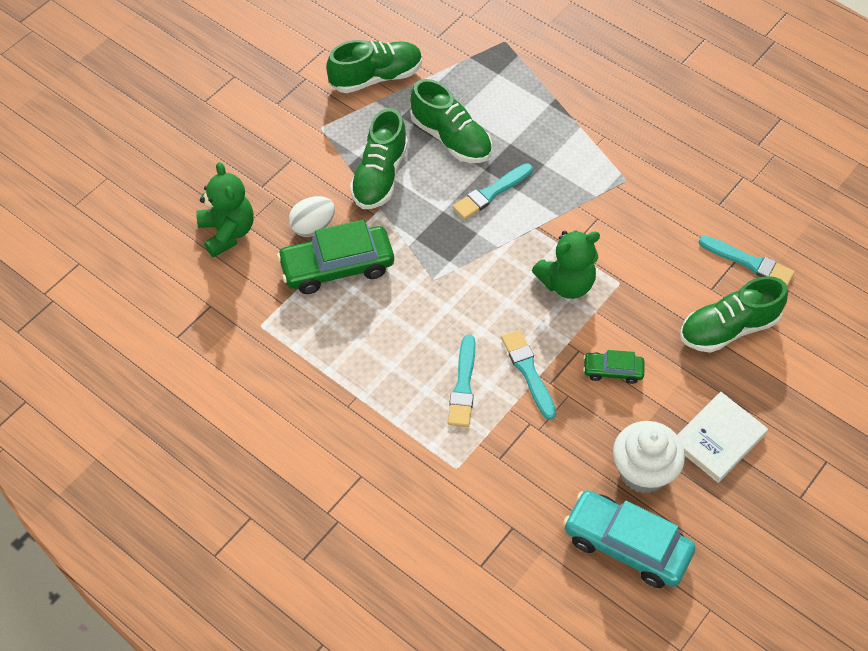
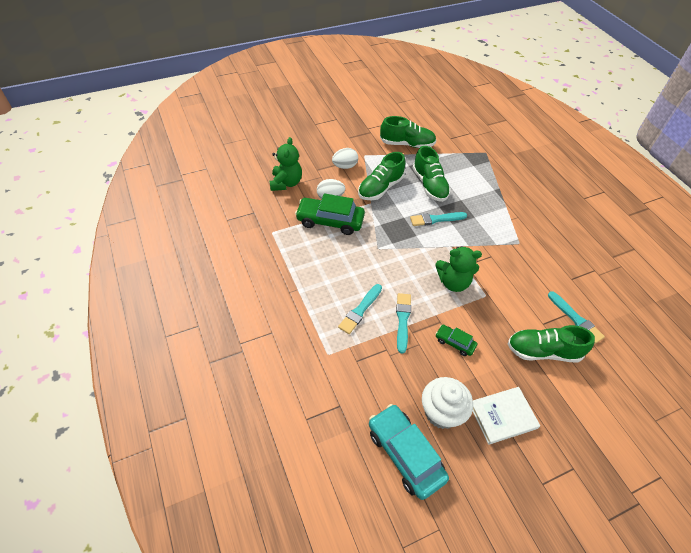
camera: 25 degrees right, 5 degrees down
(302, 161) = (345, 166): none -> white egg

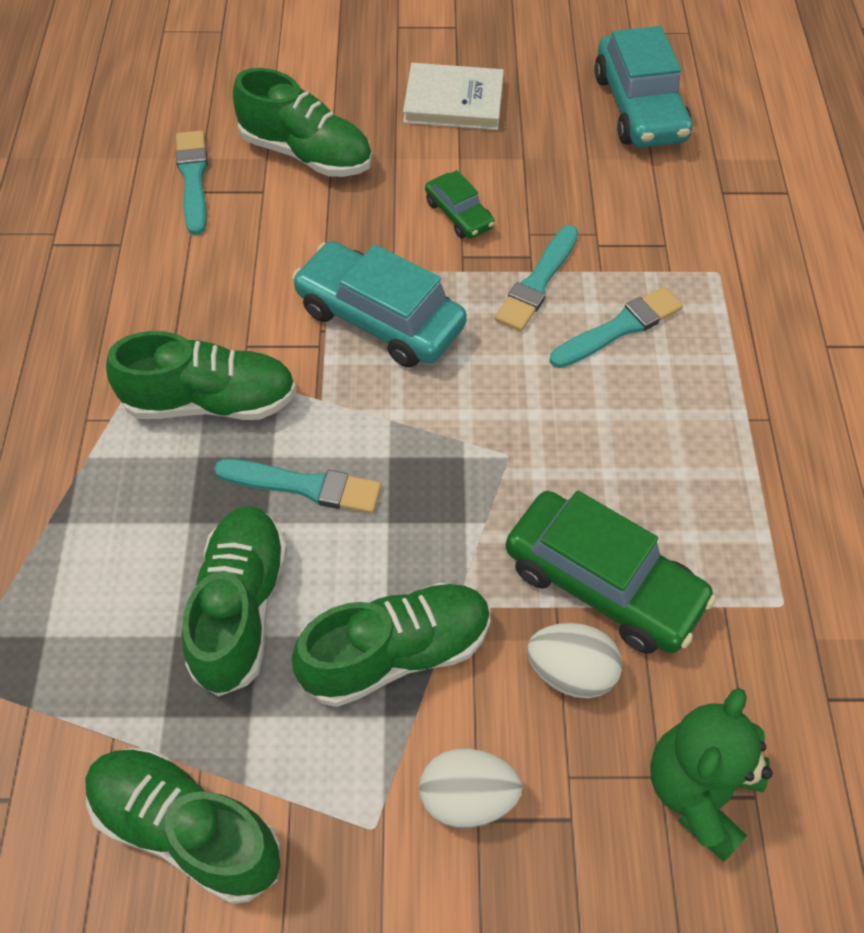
camera: 155 degrees left, 5 degrees up
(441, 412) = (550, 134): white cupcake -> none
(453, 282) = (379, 318): green teddy bear -> turquoise car
(485, 234) = (210, 402): none -> green shoe

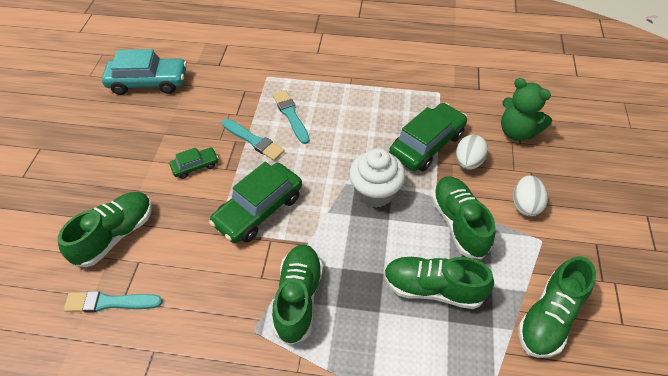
camera: 80 degrees left, 5 degrees down
(304, 486) = (363, 254): turquoise brush -> none
(379, 318) = (259, 210): turquoise car -> green car
(450, 494) = (375, 192): none -> white cupcake
(453, 101) = (105, 157): white book -> none

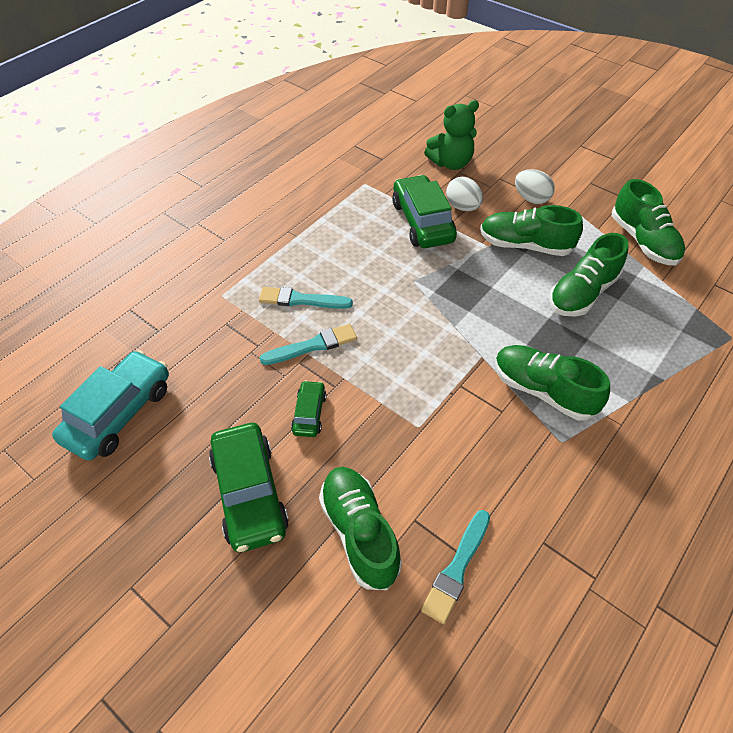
camera: 60 degrees left, 0 degrees up
(259, 210) = (415, 379): green car -> green car (250, 493)
(375, 192) = (454, 282): white cupcake -> none

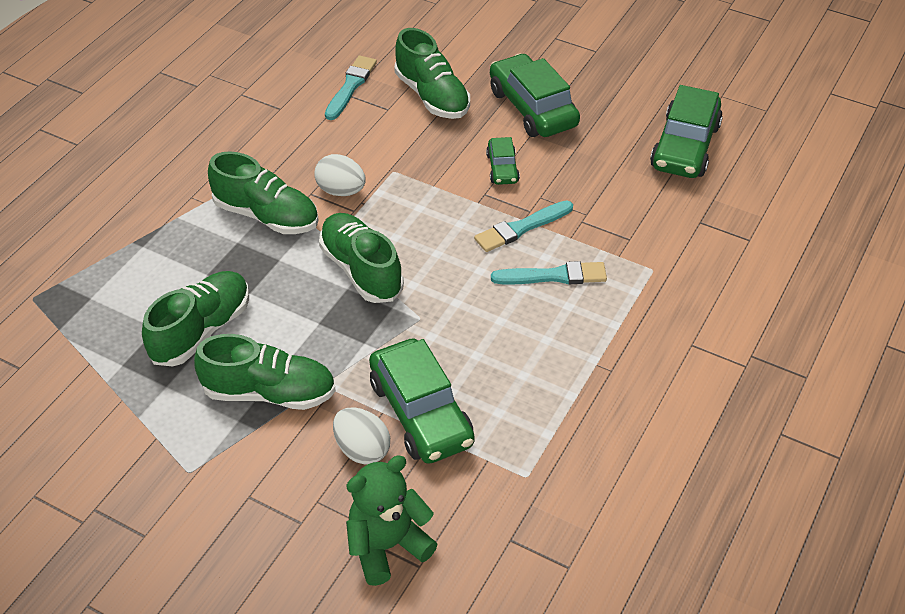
camera: 170 degrees right, 5 degrees down
(119, 413) = (685, 147): turquoise car -> green car
(531, 199) = (251, 483): white egg -> white egg (341, 191)
(643, 241) = (93, 424): green shoe -> green shoe (361, 270)

